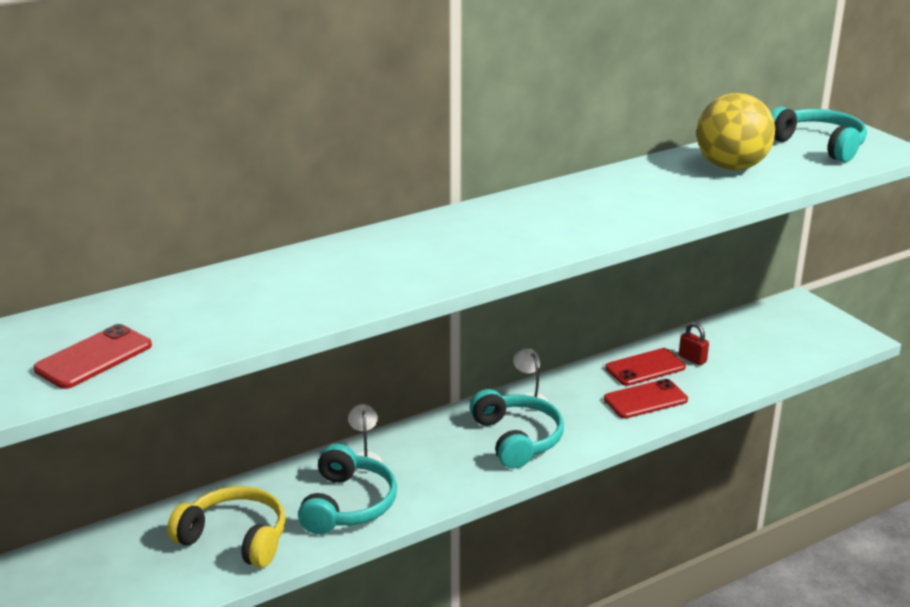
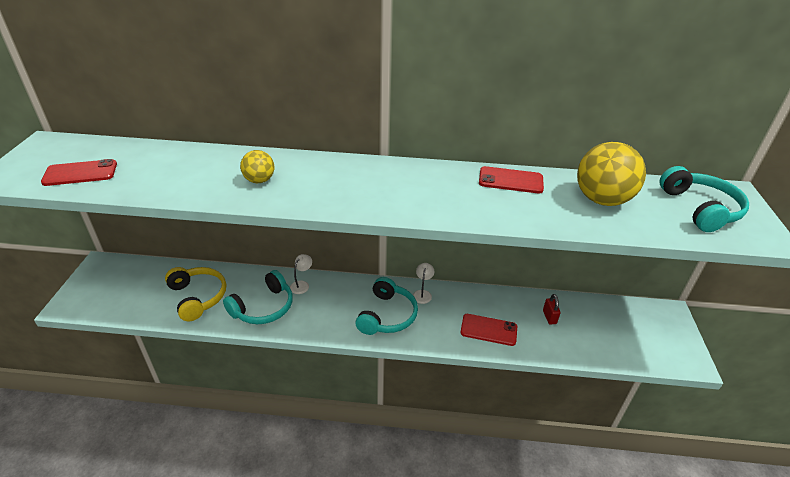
camera: 35 degrees right, 10 degrees up
(356, 276) = (259, 180): none -> yellow ball
(645, 368) = (512, 308): red phone -> red phone (510, 180)

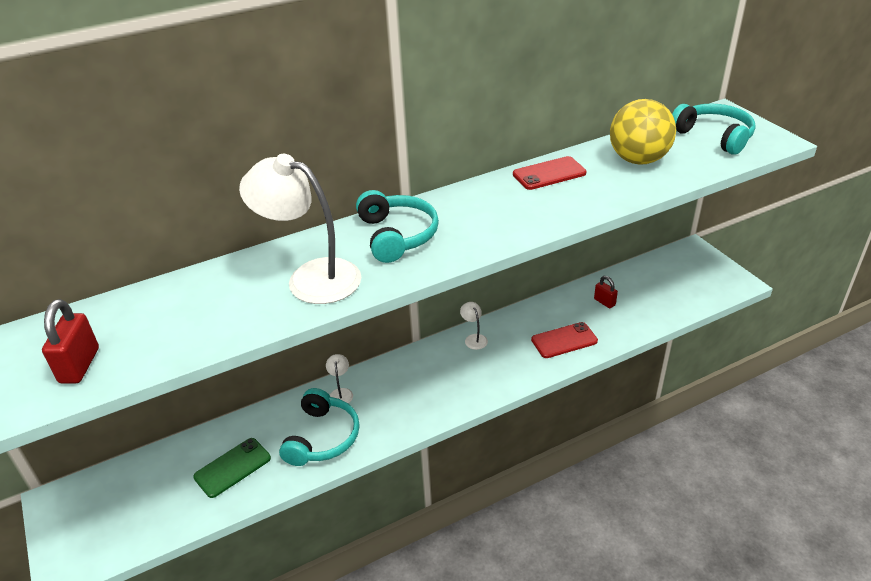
camera: 30 degrees left, 0 degrees up
(80, 173) = (79, 365): red phone -> red padlock
(198, 297) = (232, 468): yellow headphones -> green phone
(259, 180) = (311, 277): yellow ball -> white lamp
(387, 315) = (460, 377): turquoise headphones -> turquoise headphones (397, 235)

